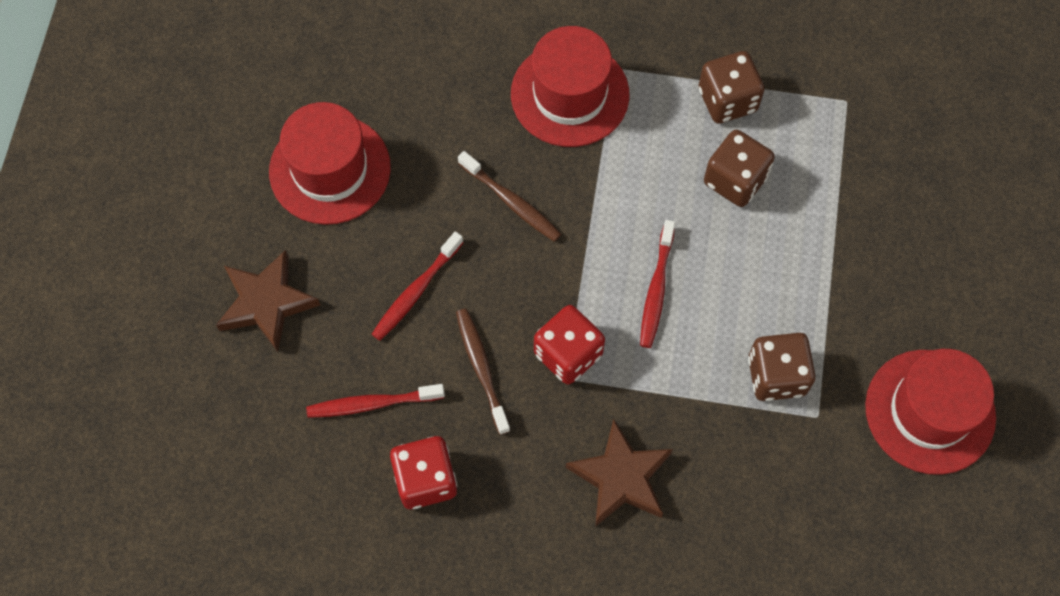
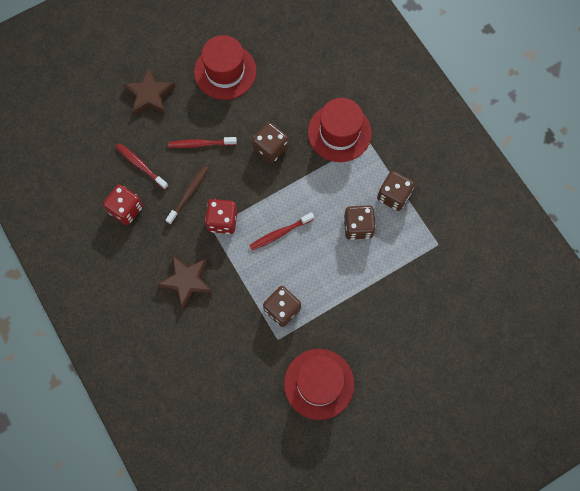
camera: 50 degrees right, 5 degrees up
(511, 202) = (270, 148): brown toothbrush -> brown dice

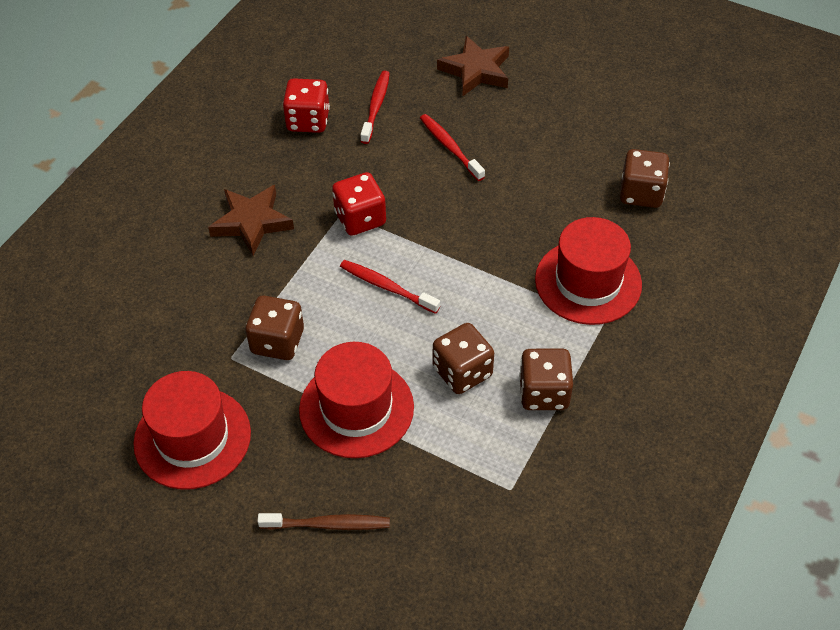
camera: 60 degrees right, 20 degrees down
(188, 193) = (373, 168): brown toothbrush -> brown toothbrush (328, 524)
(225, 71) = (570, 123): red hat -> red hat (356, 408)
(270, 148) = (501, 219): brown dice -> brown dice (641, 193)

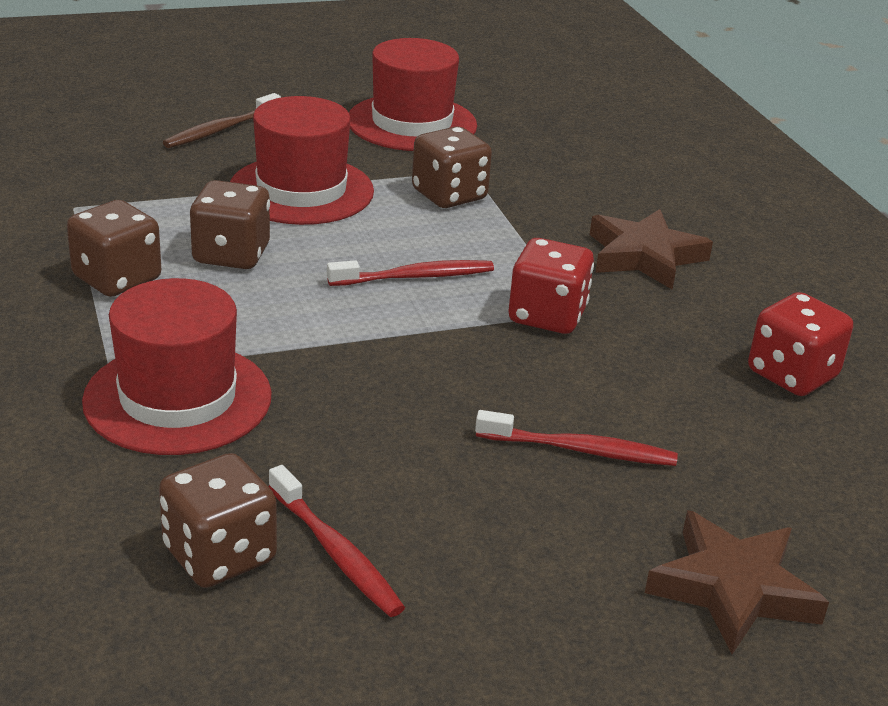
camera: 130 degrees right, 20 degrees down
(376, 106) = (756, 441): red toothbrush -> red toothbrush (336, 552)

